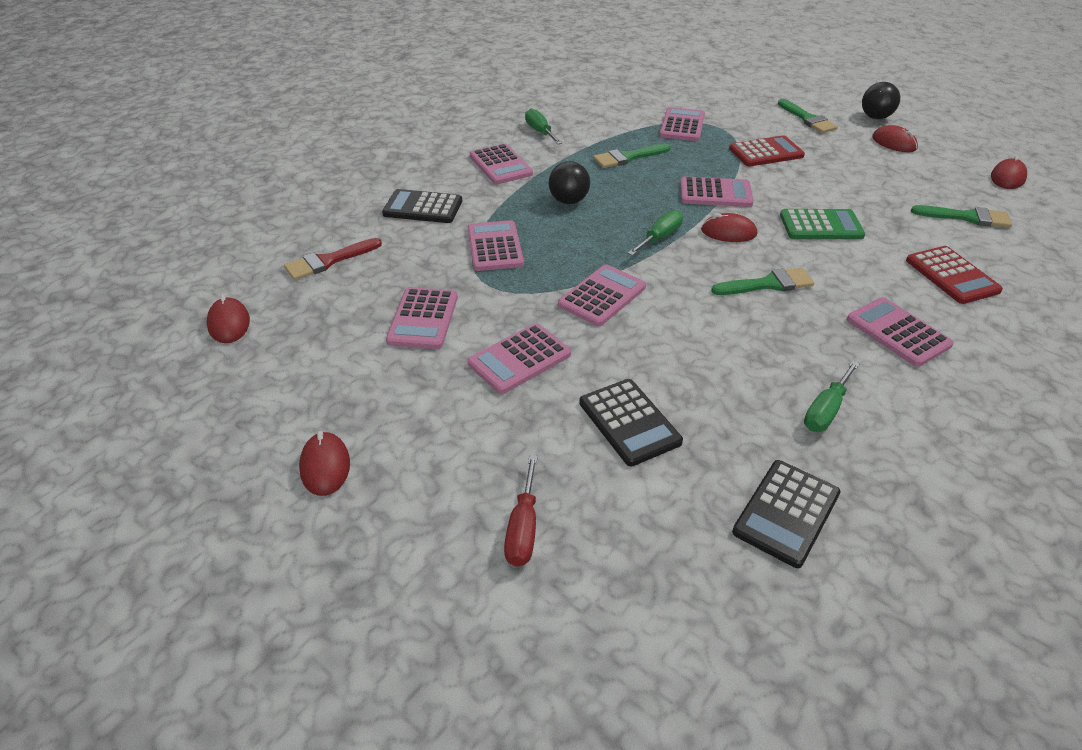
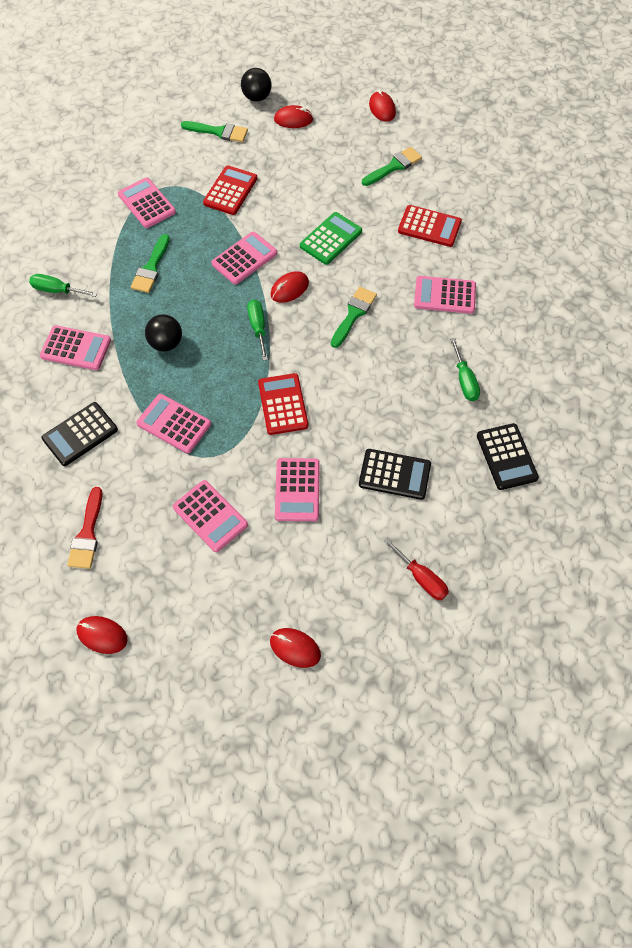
camera: 50 degrees left, 20 degrees up
(602, 296) = (283, 404): pink calculator -> red calculator

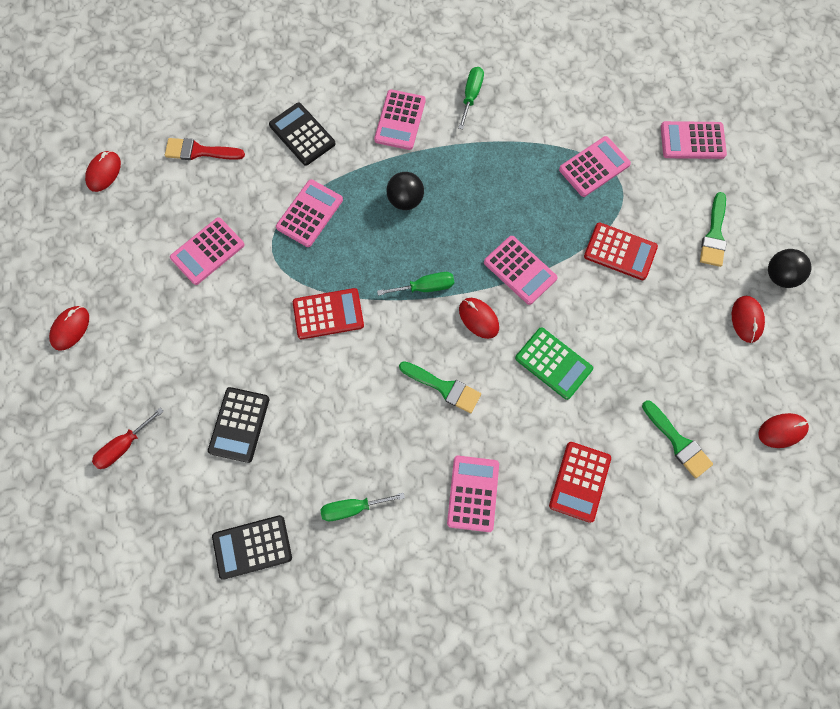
camera: 90 degrees right, 10 degrees up
(151, 268) = (503, 178): green brush -> none
(297, 490) = (229, 329): pink calculator -> pink calculator (692, 141)

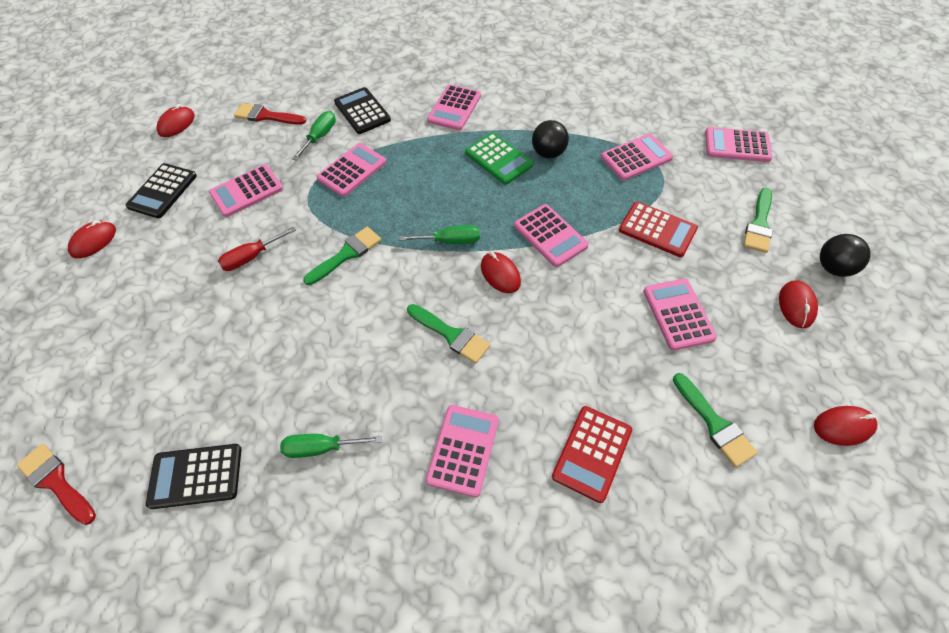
camera: 10 degrees right, 15 degrees down
(124, 446) = (99, 352): red screwdriver -> red screwdriver (251, 257)
(133, 568) = (56, 482): none -> red brush
(239, 424) = (225, 346): black calculator -> black calculator (162, 191)
(328, 314) = (346, 254): red calculator -> green brush
(405, 200) = (446, 168): black ball -> black ball (548, 153)
(471, 96) = (524, 96): green screwdriver -> green screwdriver (320, 136)
(553, 363) = (575, 325): green calculator -> green calculator (498, 159)
(643, 341) = (678, 314): none -> pink calculator

